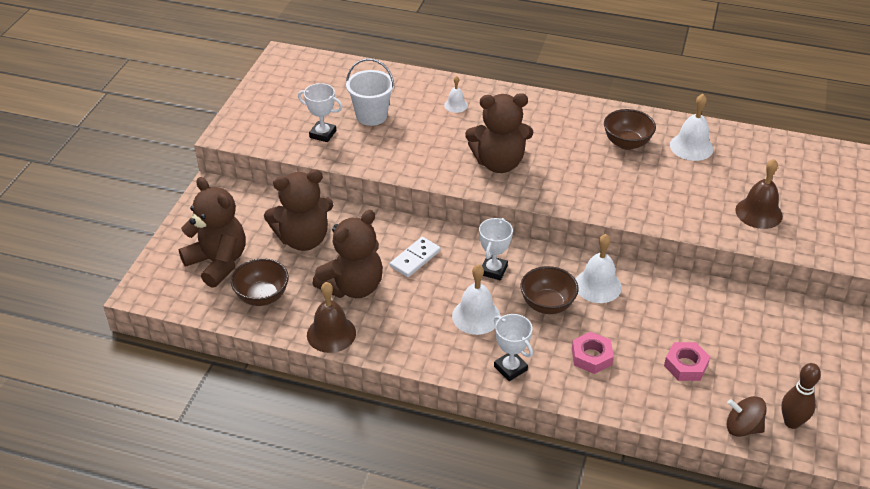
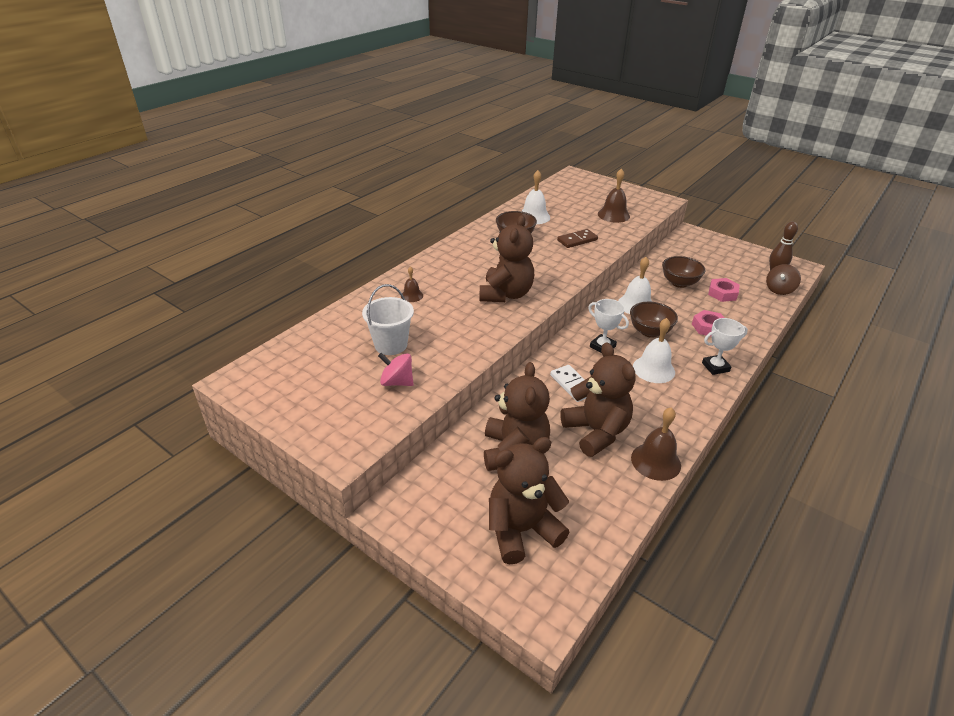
camera: 70 degrees left, 5 degrees down
(262, 296) = (589, 502): brown bowl -> brown bowl (679, 283)
(323, 134) = (397, 382): white trophy -> pink spinning top
(456, 105) = (412, 295): white bell -> brown bell
(660, 192) = (577, 240): none -> brown domino

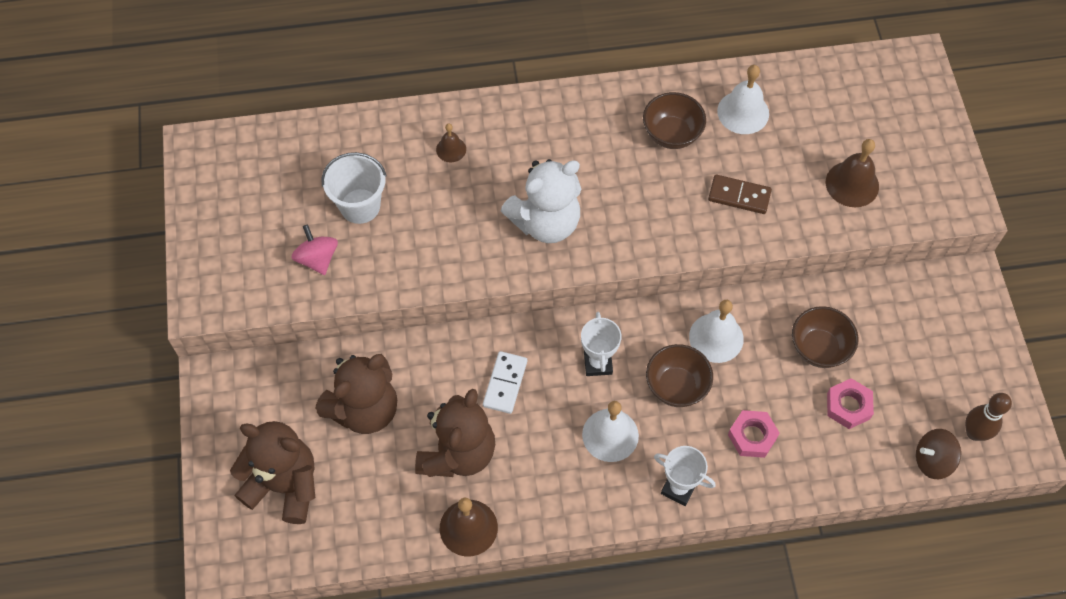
camera: 45 degrees right, 25 degrees up
(506, 294) = (545, 222): brown teddy bear -> white teddy bear

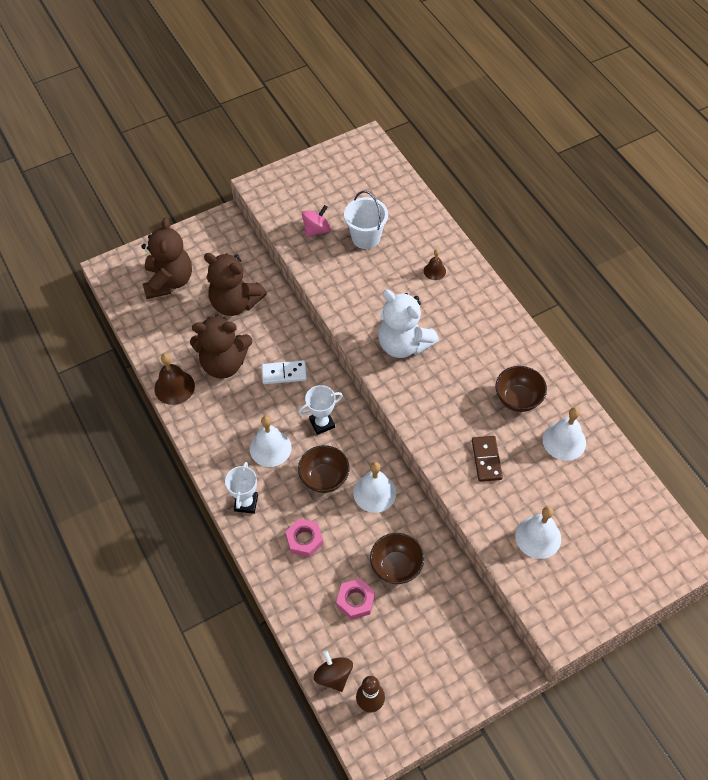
camera: 70 degrees right, 5 degrees down
(852, 184) = (538, 537): brown bell -> white bell

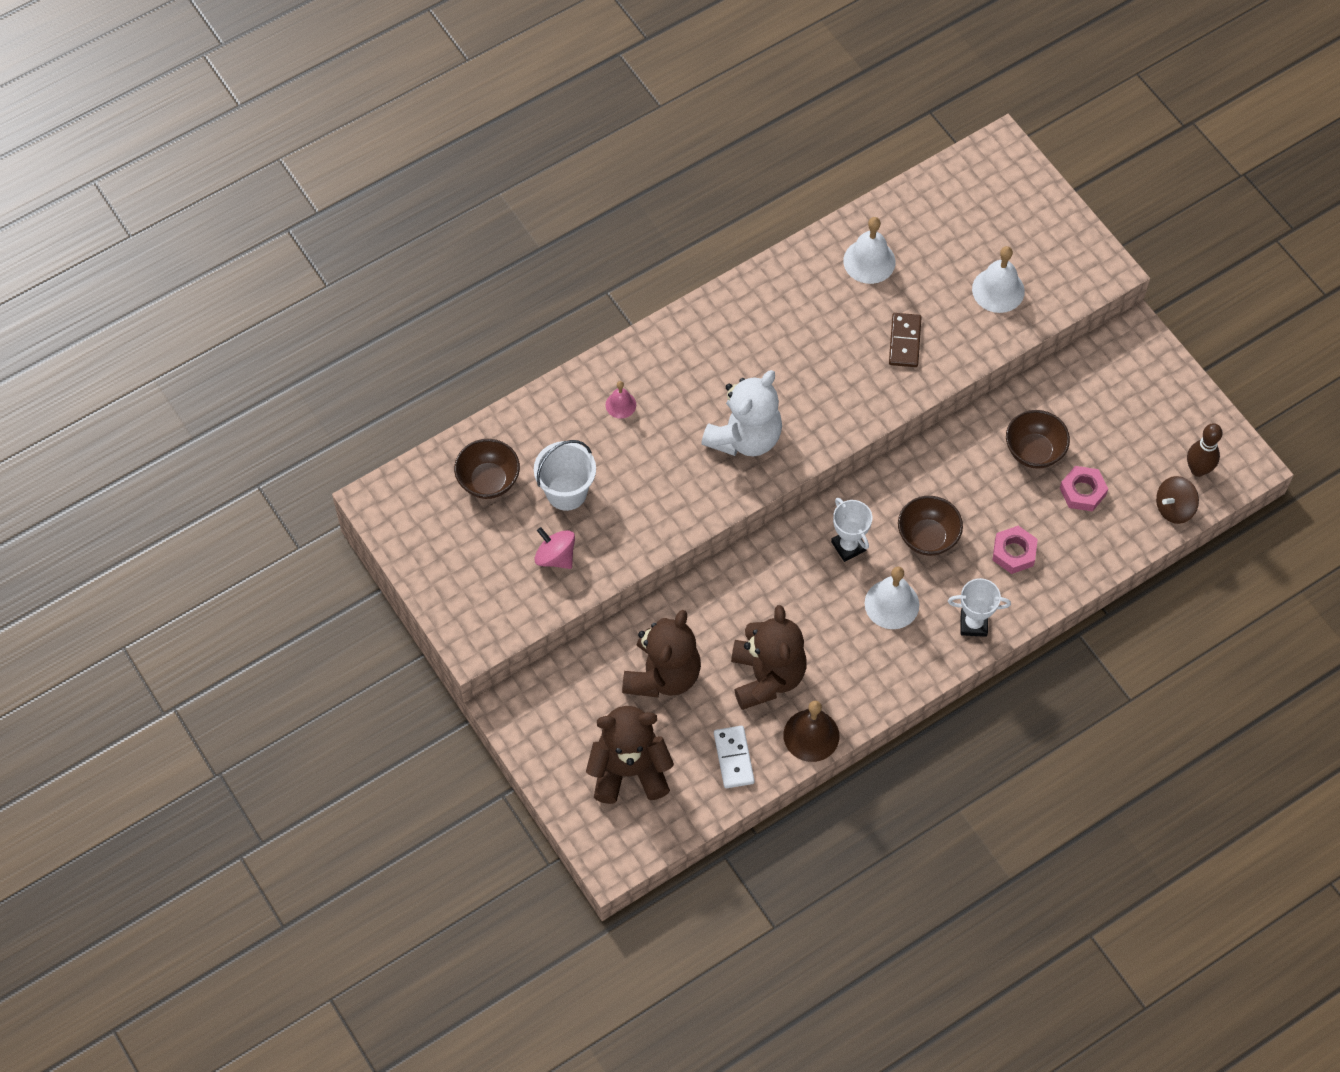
camera: 95 degrees left, 5 degrees up
(284, 373) = (776, 599): white domino -> white domino (733, 758)
(374, 493) = (940, 479): white bell -> none
(434, 271) = (620, 405): brown bell -> pink bell
(486, 460) = (904, 341): brown domino -> brown domino turned 75 degrees counterclockwise
(518, 399) = (815, 308): brown bowl -> brown bowl (488, 481)

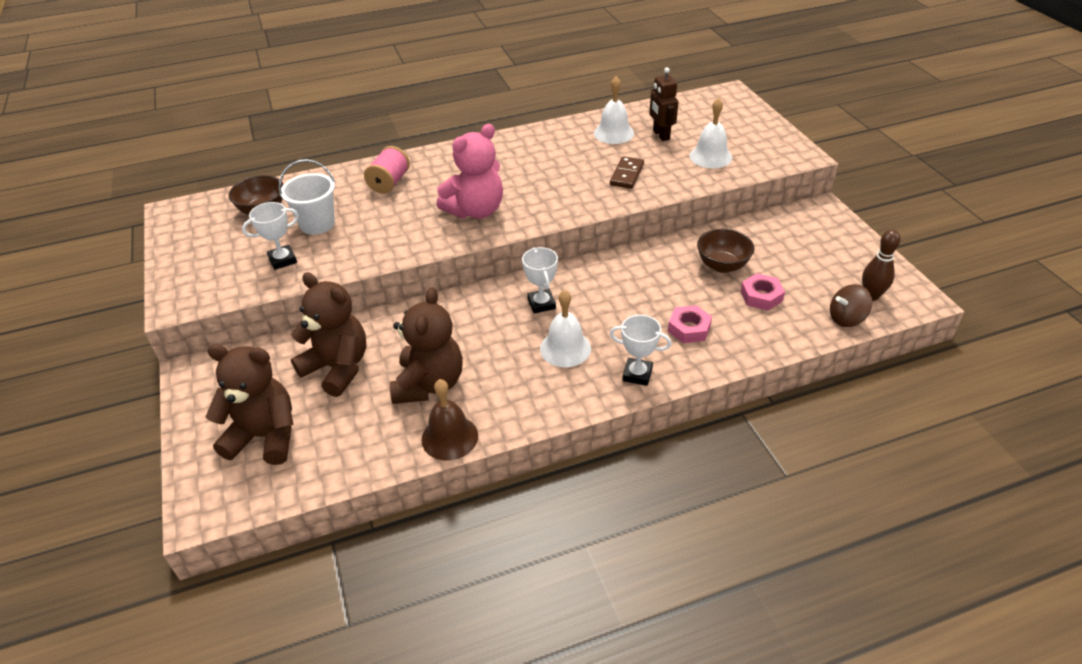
camera: 15 degrees right, 20 degrees down
(555, 556) = (282, 260): pink spinning top -> white trophy
(620, 405) = (389, 183): pink bell -> pink spool
(662, 675) = (338, 368): brown teddy bear -> brown teddy bear turned 90 degrees counterclockwise
(733, 758) = (367, 443): white domino -> none
(744, 437) = (476, 211): white teddy bear -> pink teddy bear
(927, 537) = (613, 307): brown bowl -> none
(929, 256) = (661, 135): none -> brown robot

